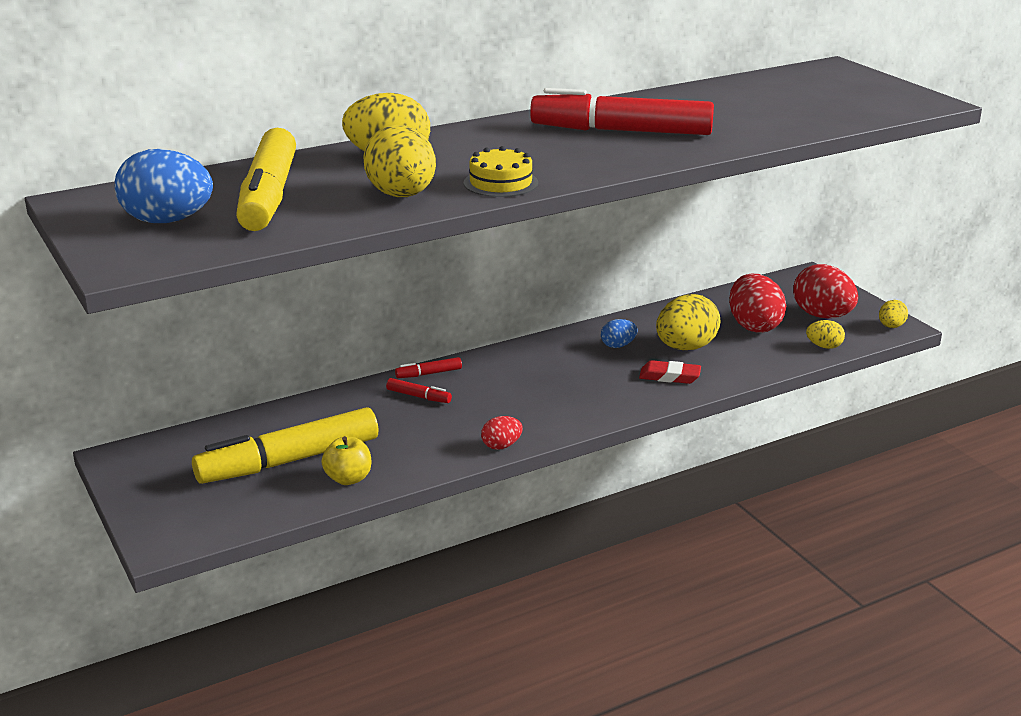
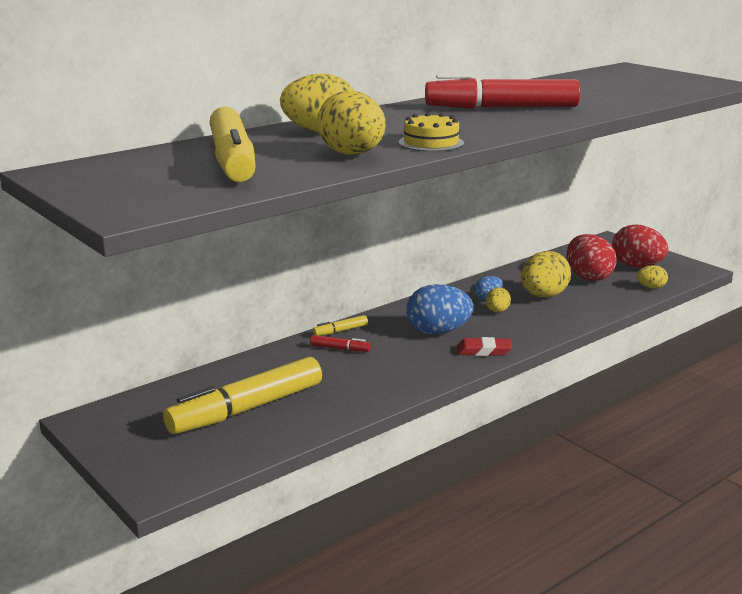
camera: 10 degrees left, 5 degrees down
(167, 221) = (150, 181): blue egg -> blue egg (438, 332)
(348, 478) = (307, 418): yellow apple -> none
(429, 374) = (340, 331): red marker -> yellow marker
(501, 446) = (429, 381): red egg -> none
(669, 376) = (542, 318): red eraser -> red eraser (484, 351)
(891, 326) = (693, 270): yellow egg -> yellow egg (497, 311)

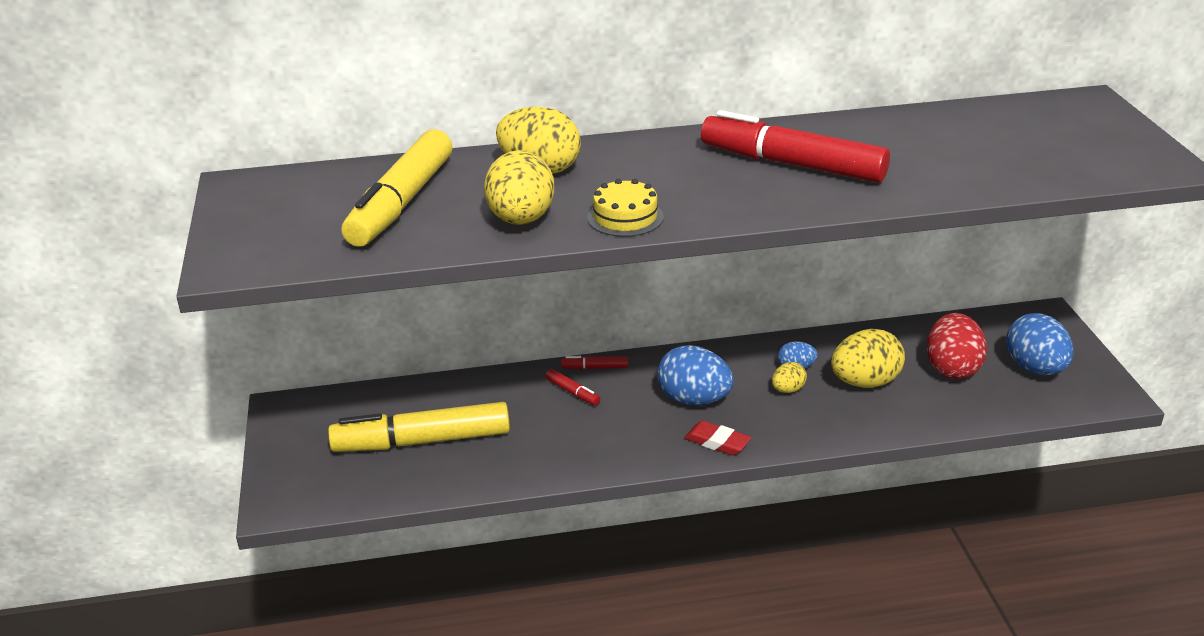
camera: 30 degrees right, 10 degrees up
(340, 331) = (595, 368): yellow marker -> red marker
(637, 266) = (1035, 368): red egg -> blue egg
(651, 287) = (1017, 407): yellow egg -> none

